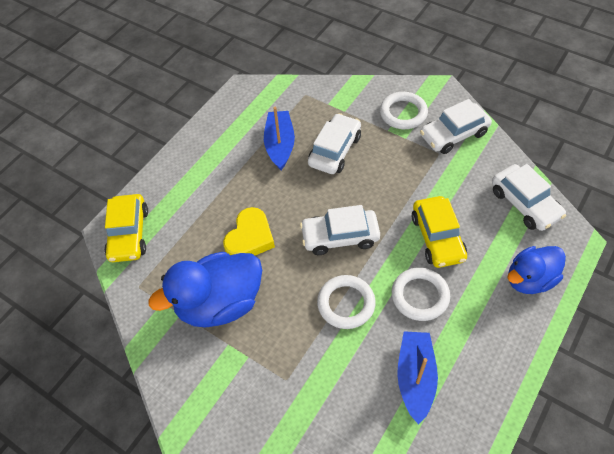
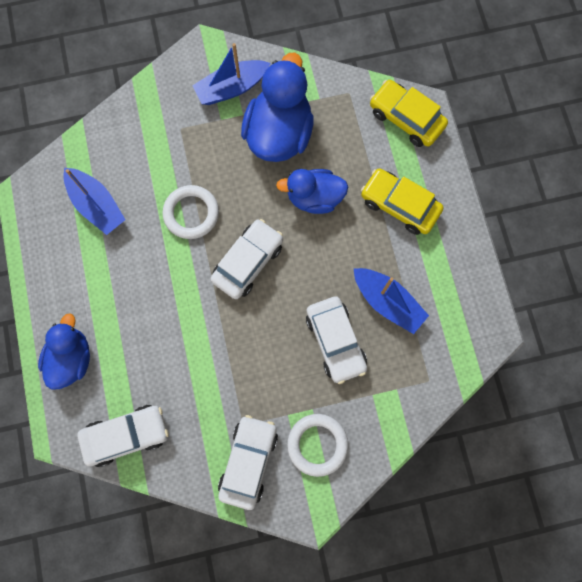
camera: 130 degrees right, 20 degrees up
(211, 375) = (232, 88): none -> blue boat
(250, 238) = (314, 198): yellow heart -> blue duck
(420, 296) = (143, 268): white ring -> none
(437, 237) = (172, 332): yellow car -> yellow car (399, 205)
(524, 203) = (126, 435): white car -> white car turned 150 degrees clockwise

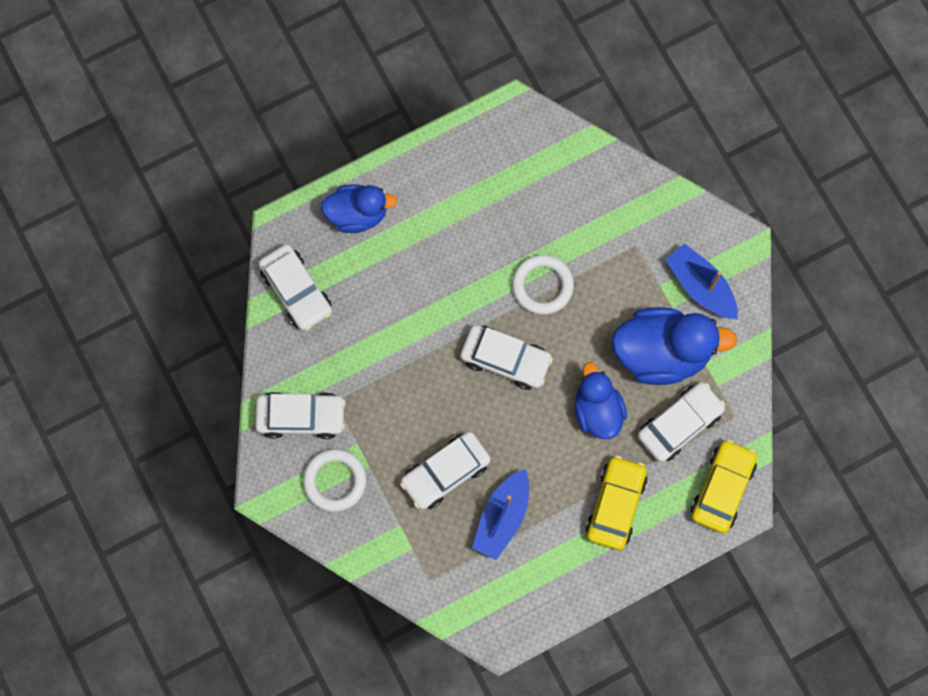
camera: 75 degrees right, 0 degrees up
(97, 205) = (523, 186): blue boat -> none
(344, 136) = (679, 424): none -> white car

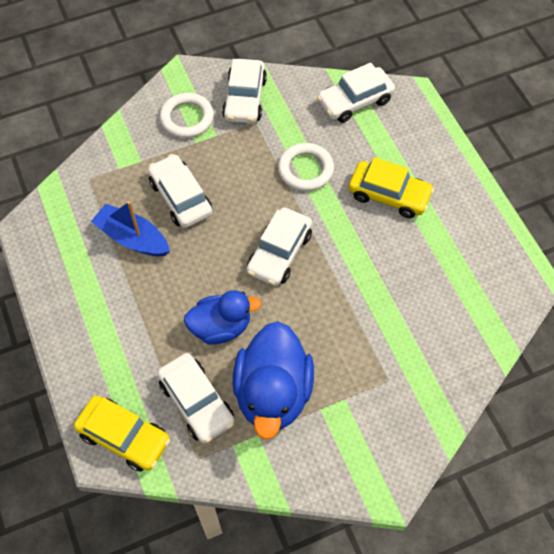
camera: 95 degrees right, 15 degrees down
(357, 214) = (424, 148): blue duck -> none
(542, 286) = (349, 290): white ring -> white ring (305, 169)
(615, 504) = (126, 334): yellow car -> yellow car (389, 195)
(700, 286) = (341, 440): blue boat -> none

